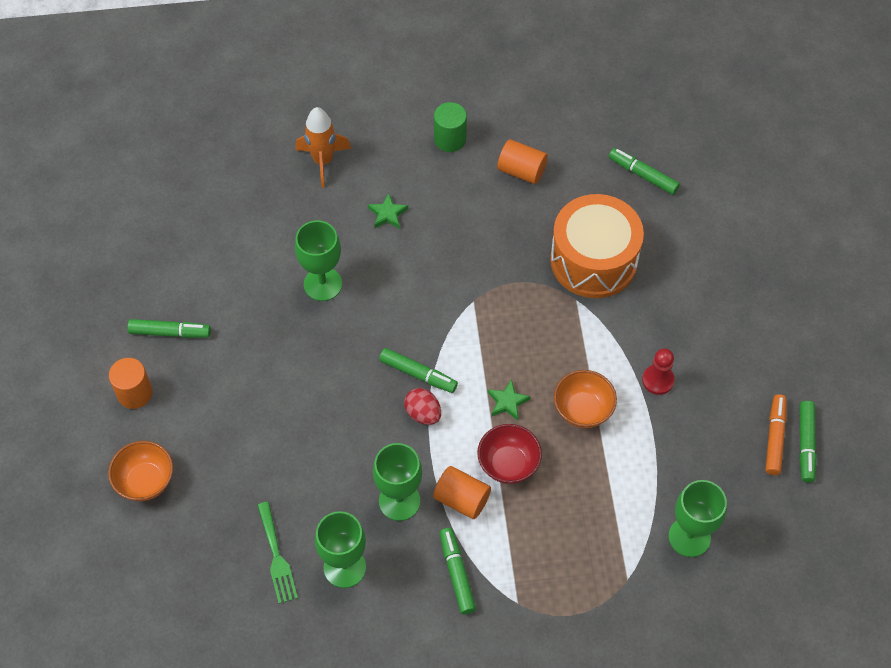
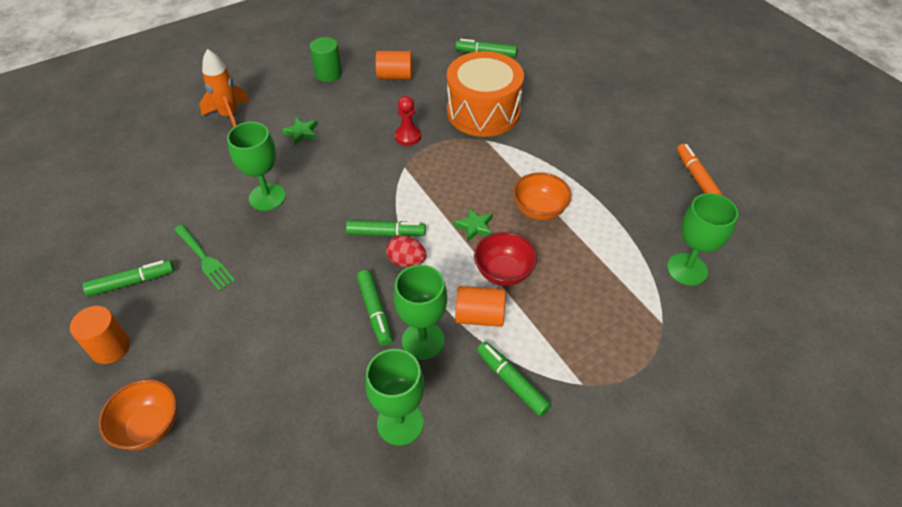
camera: 25 degrees left, 10 degrees down
(276, 556) = (324, 442): green fork -> green fork (205, 259)
(658, 380) = (583, 170): red pawn -> red pawn (408, 136)
(805, 444) = (721, 173): green marker -> green marker (375, 311)

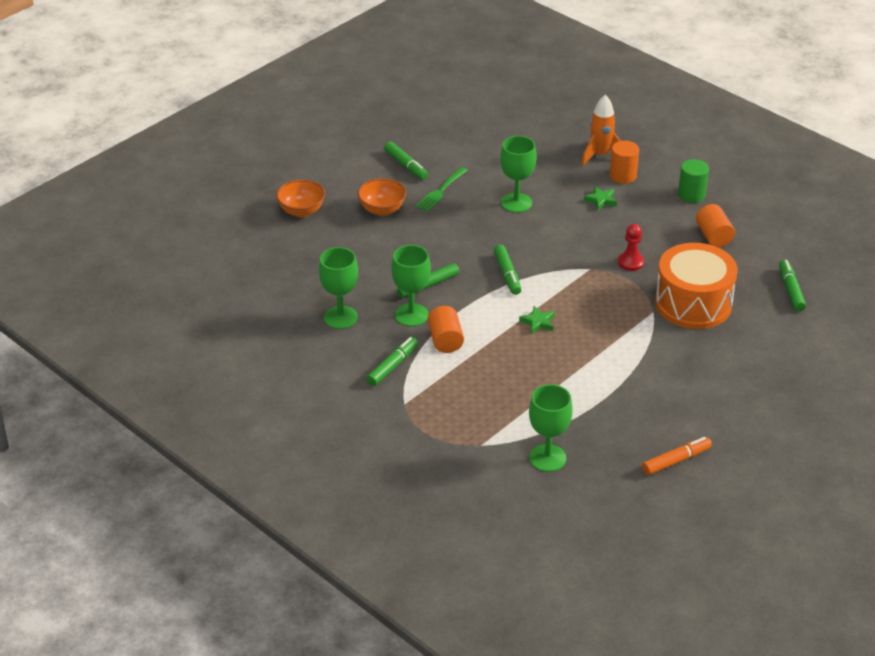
camera: 75 degrees right, 10 degrees down
(110, 347) = (351, 175): orange cylinder -> orange cylinder (623, 176)
(406, 261) = (483, 291): red egg -> none
(503, 272) = (495, 347): red bowl -> none
(539, 210) = (576, 358): orange bowl -> orange bowl (382, 209)

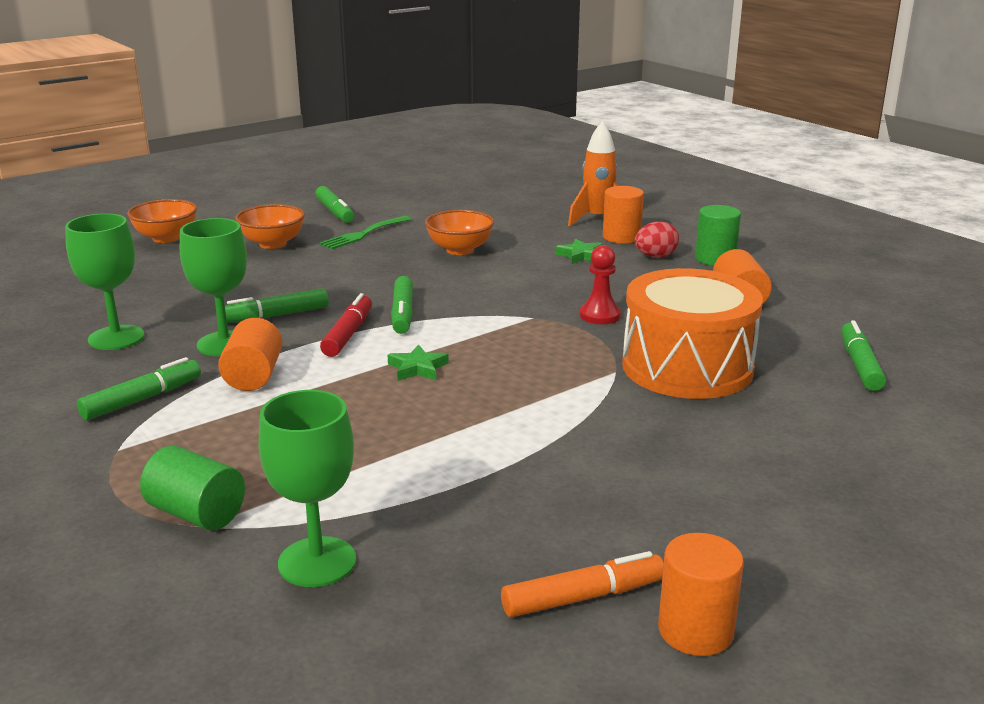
camera: 10 degrees right, 15 degrees down
(473, 438) = (196, 513): none -> green cylinder
(482, 298) = (348, 334): none -> red marker
(516, 203) = (460, 250): green goblet -> orange bowl
(651, 196) = (655, 256): none -> red egg
(729, 471) = (695, 631): none -> orange cylinder

